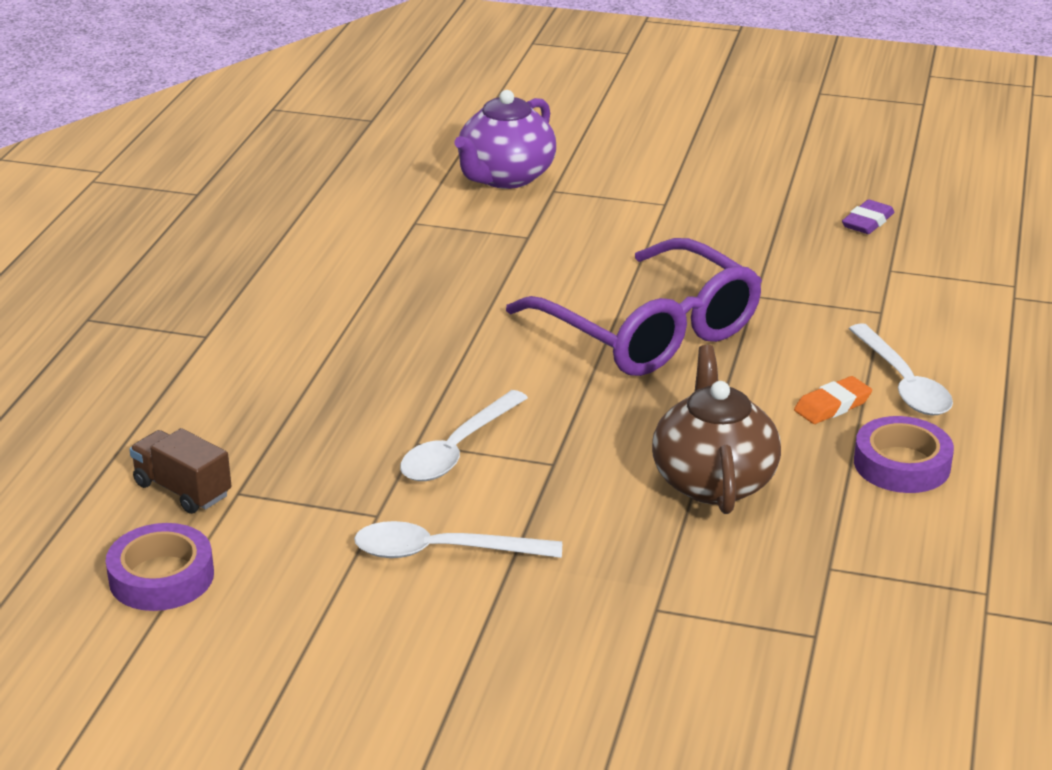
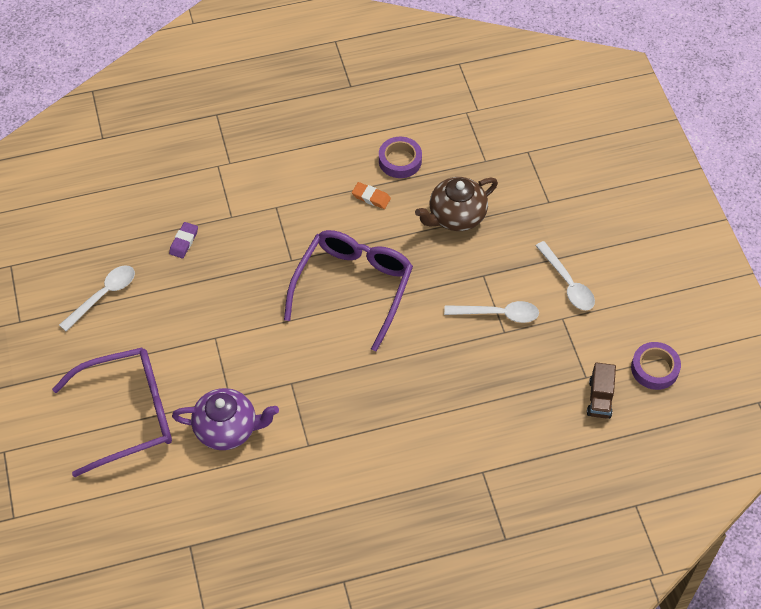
camera: 120 degrees left, 25 degrees up
(600, 124) = (127, 415): none -> purple glasses
(867, 222) = (184, 242): purple eraser -> purple eraser turned 75 degrees counterclockwise
(903, 383) = (335, 179): white spoon -> white spoon (103, 295)

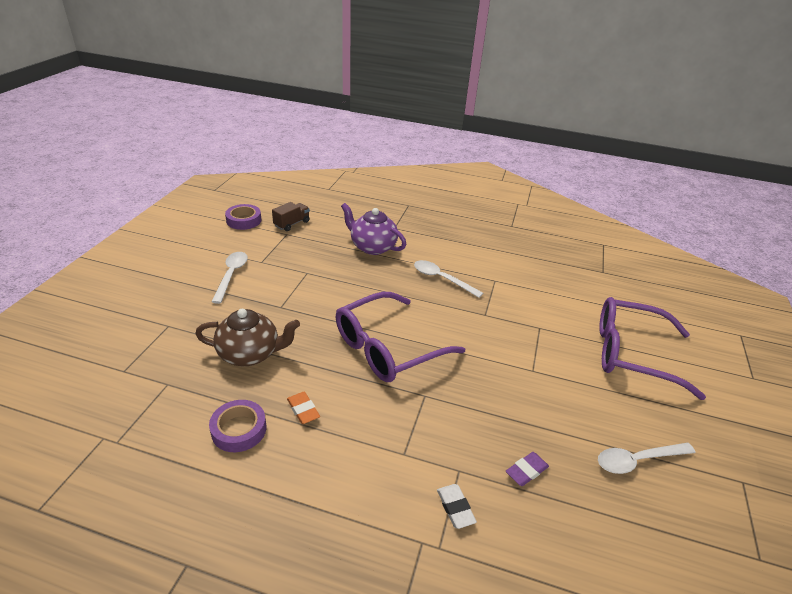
camera: 150 degrees left, 20 degrees down
(220, 192) = (455, 508): none -> white eraser
(227, 429) = (550, 311): purple teapot -> purple teapot (372, 247)
(498, 314) = (299, 282): white spoon -> white spoon (442, 279)

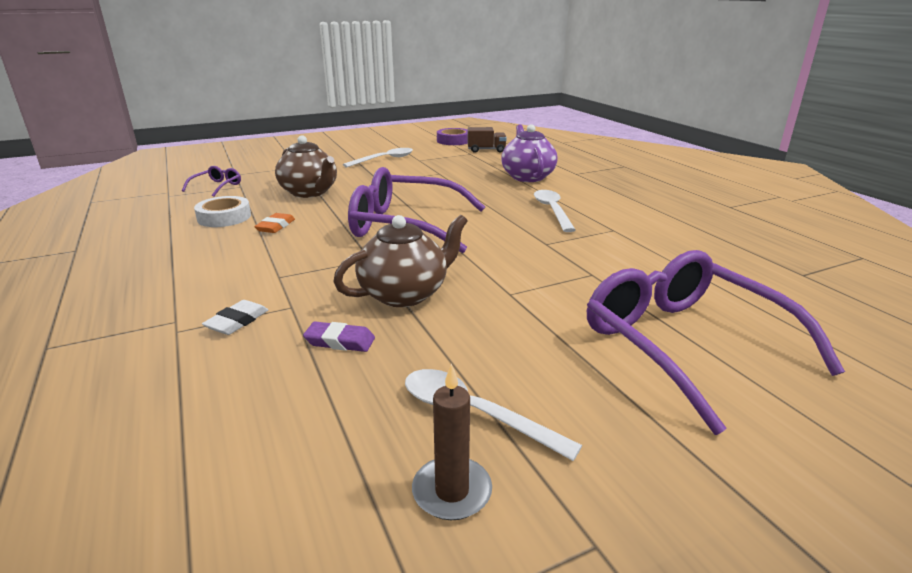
camera: 50 degrees right, 10 degrees down
(143, 399) = (216, 187): none -> purple glasses
(239, 429) = (224, 217): purple tape -> white tape
(492, 410) = (405, 294): none -> brown teapot
(689, 504) = (452, 491): none -> brown candle

